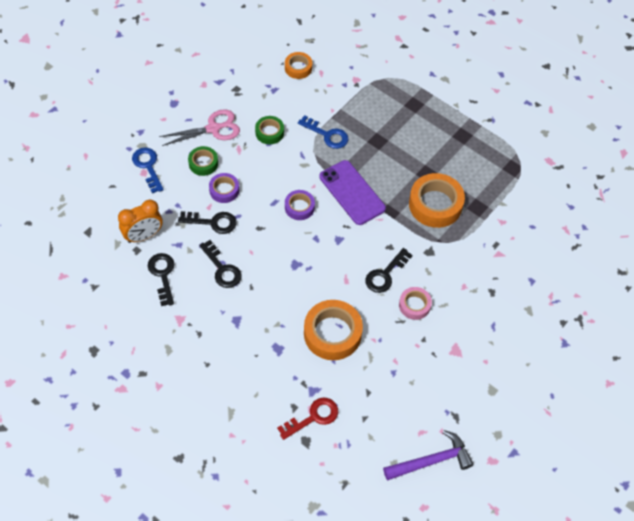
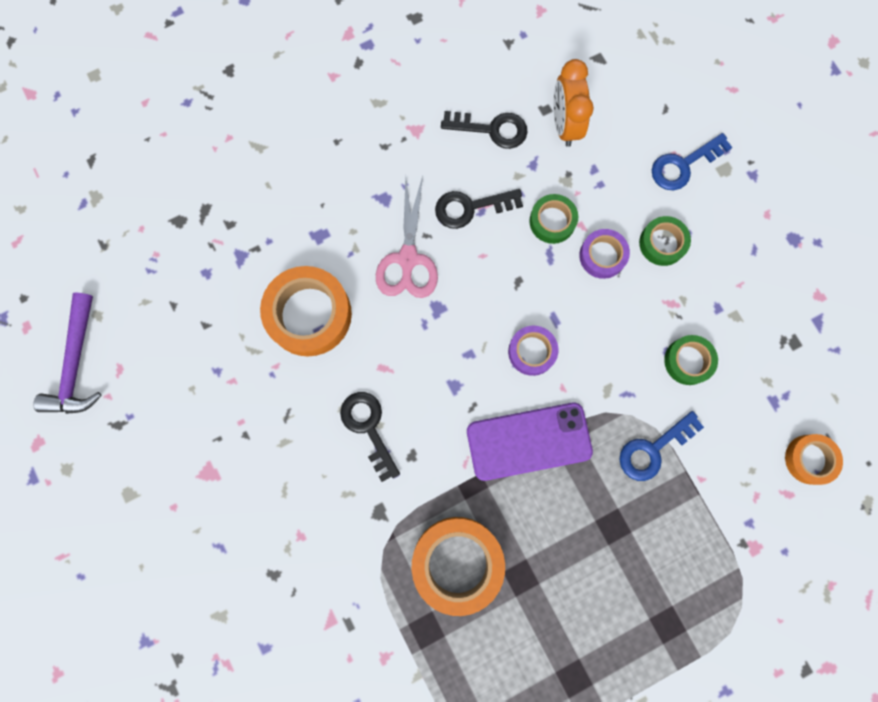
camera: 115 degrees right, 20 degrees up
(148, 166) = (683, 165): blue key -> blue key turned 150 degrees clockwise
(213, 128) = (724, 279): pink scissors -> pink scissors (408, 259)
(213, 222) = (552, 221): black key -> green tape
(313, 417) = (204, 242): red key -> none
(414, 305) = (302, 447): pink tape -> none

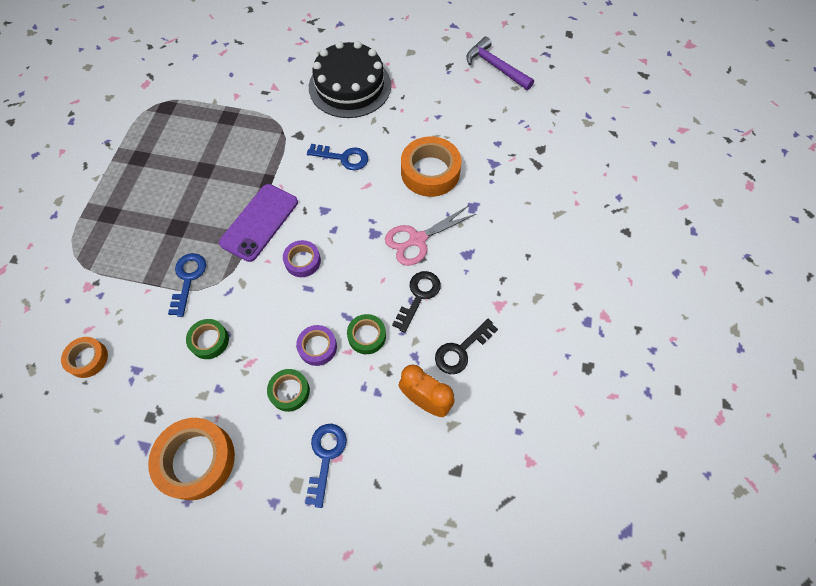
camera: 130 degrees right, 15 degrees down
(252, 521) = (350, 86): none -> black cake
(368, 428) = (343, 158): black key -> blue key
(408, 259) = (417, 240): pink scissors -> pink scissors turned 75 degrees counterclockwise
(457, 563) = (240, 149): orange tape -> orange tape (196, 460)

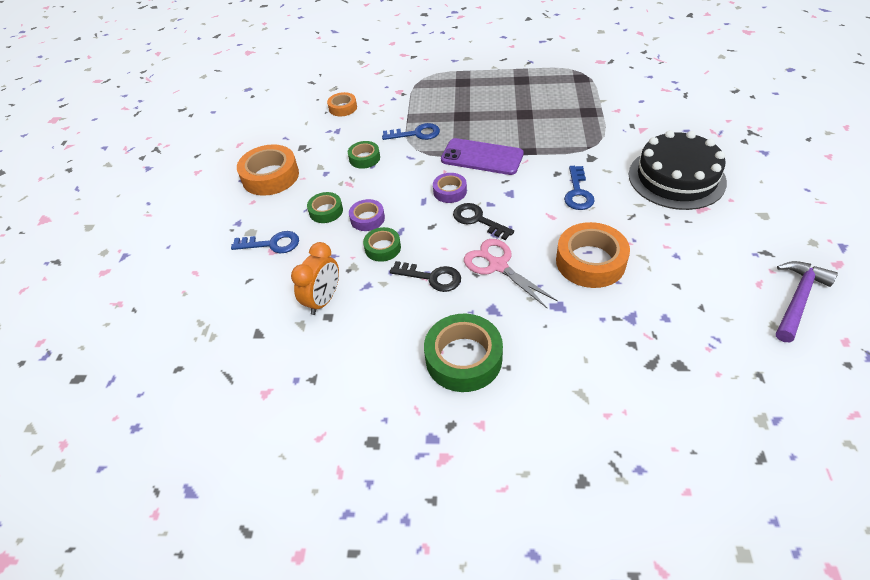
camera: 85 degrees right, 15 degrees down
(461, 350) = (378, 320): black key -> black key (477, 220)
(515, 286) = (463, 358): none -> green tape

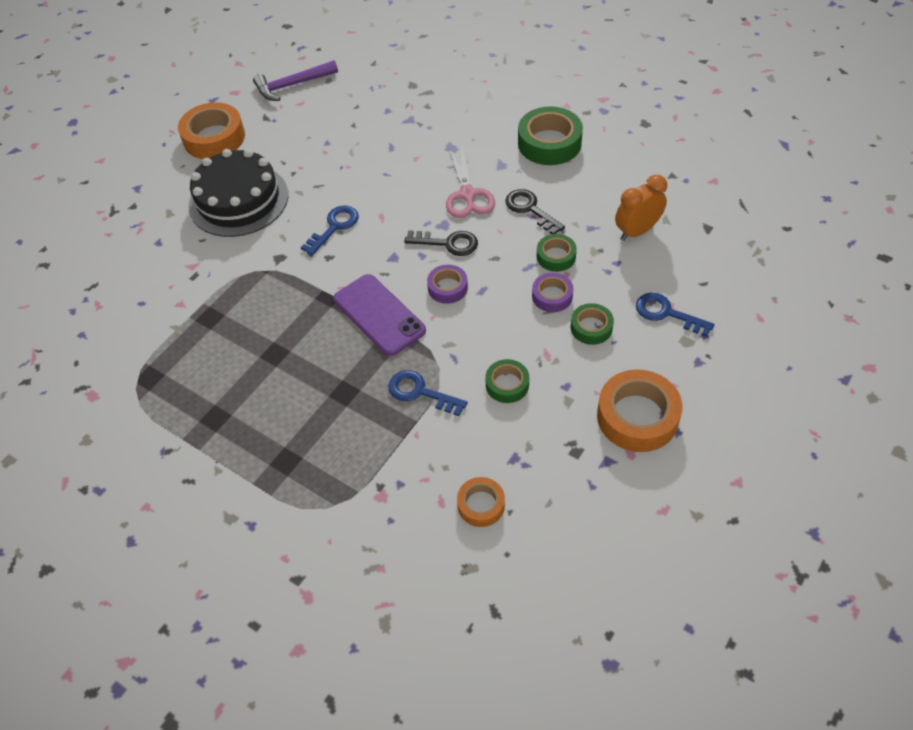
camera: 150 degrees left, 5 degrees up
(477, 220) = (448, 243): black key -> black key turned 60 degrees counterclockwise
(590, 261) = (393, 166): orange tape -> orange tape (214, 138)

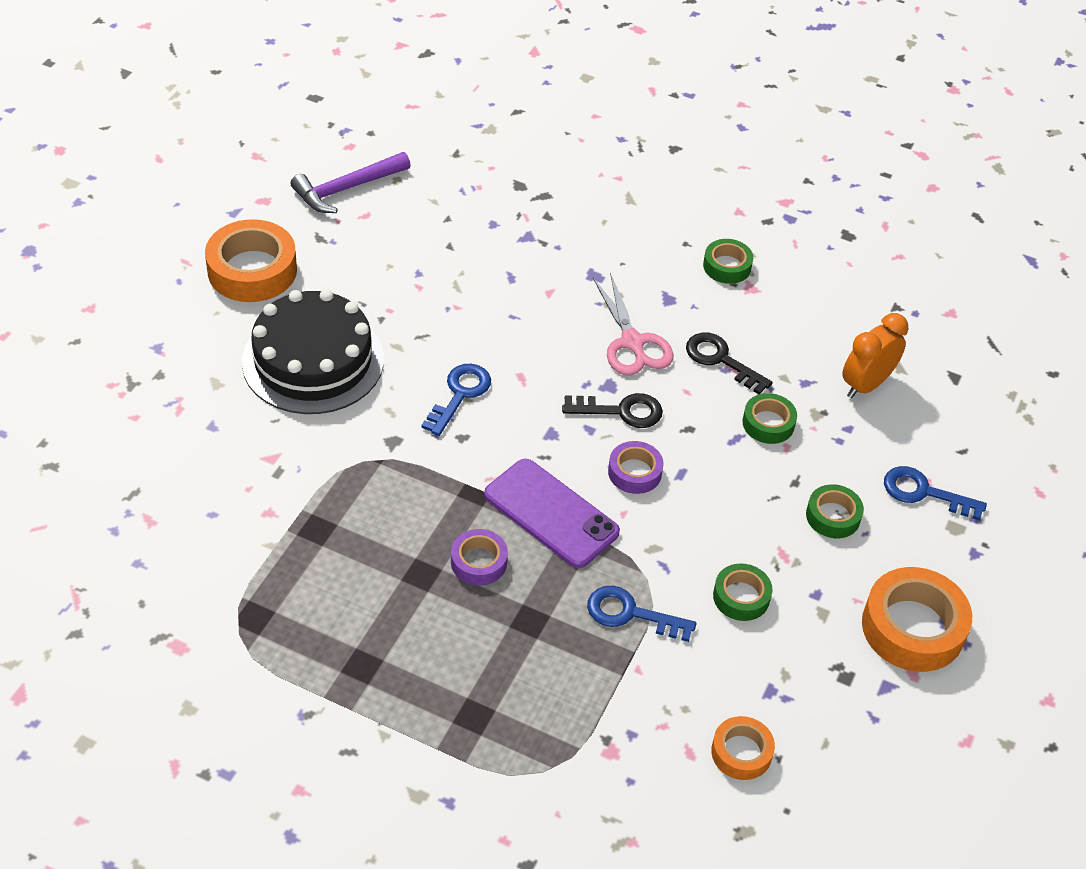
camera: 15 degrees left, 5 degrees down
(549, 143) = (727, 266): green tape -> green tape, size x0.56
(552, 296) = (774, 477): purple tape -> purple tape (478, 562)

